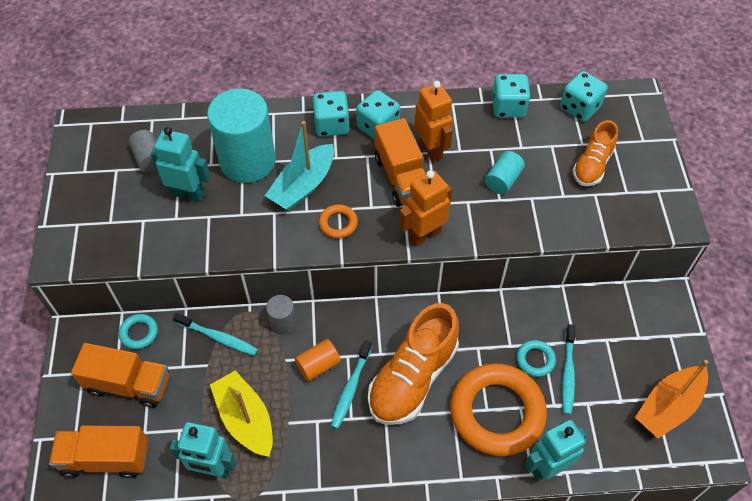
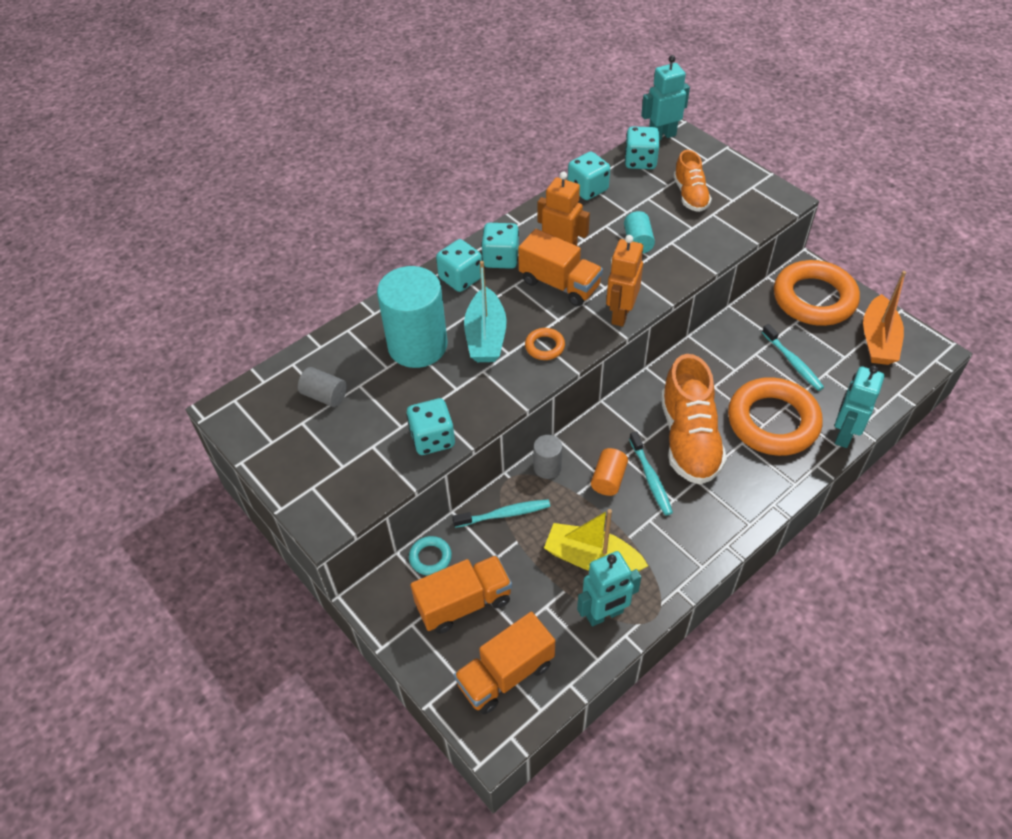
camera: 35 degrees left, 5 degrees down
(187, 243) = (432, 438): none -> turquoise dice
(188, 194) = (392, 401): turquoise robot -> turquoise robot (661, 136)
(535, 360) = (762, 368): turquoise ring -> none
(647, 329) = (814, 298): none -> orange ring

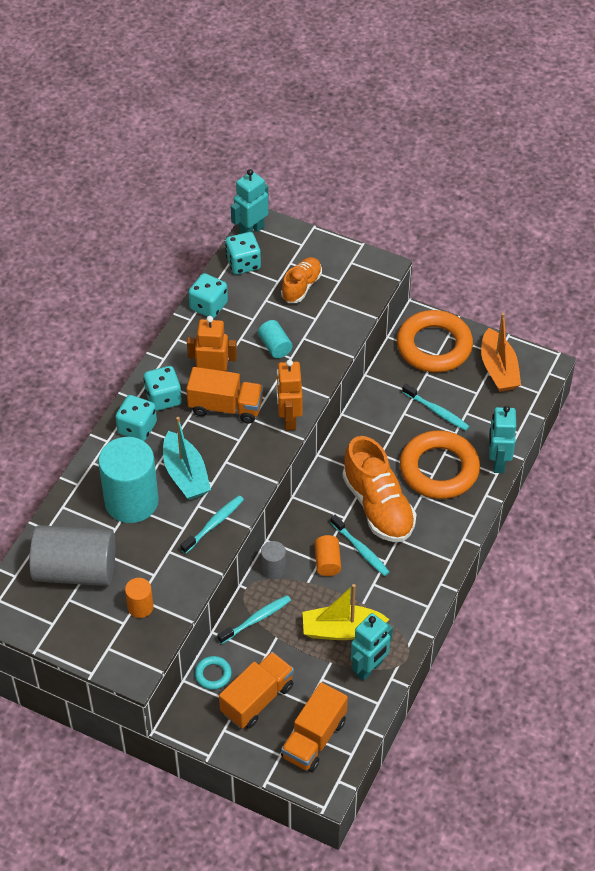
camera: 25 degrees left, 0 degrees up
(325, 395) = (75, 570): grey cylinder -> grey cylinder, size x2.17
(369, 455) = (140, 607): none -> orange cylinder
(432, 438) = (185, 576): turquoise dice -> none
(490, 395) = (214, 524): none -> turquoise toothbrush
(544, 346) = (239, 468): orange ring -> none
(690, 195) = (301, 286): orange shoe -> orange shoe turned 120 degrees counterclockwise

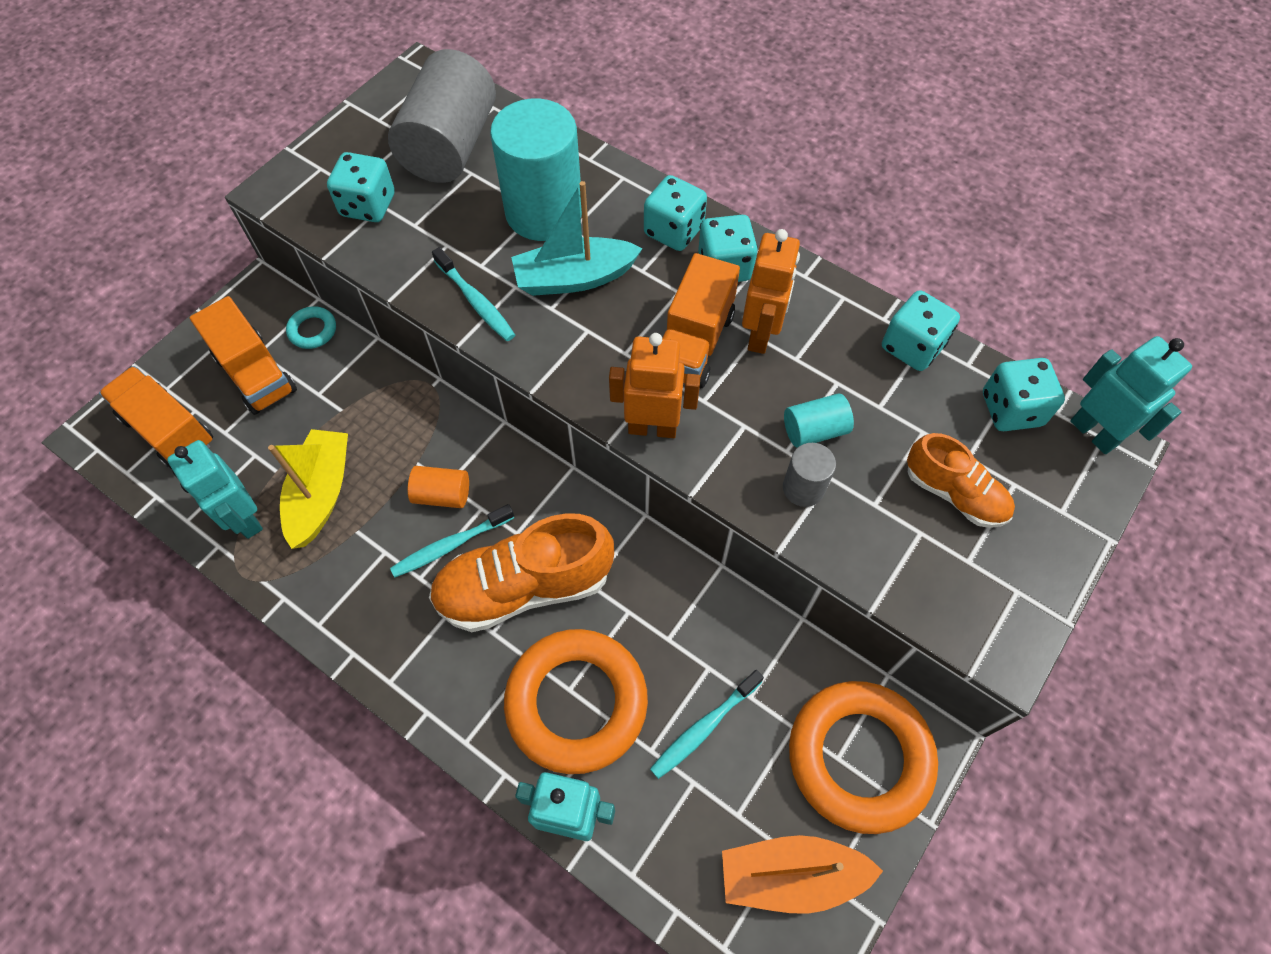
camera: 100 degrees right, 10 degrees up
(140, 607) = (368, 205): orange cylinder -> turquoise dice
(256, 619) = (377, 390): turquoise toothbrush -> none
(273, 569) = (452, 423): grey cylinder -> grey cylinder (803, 488)

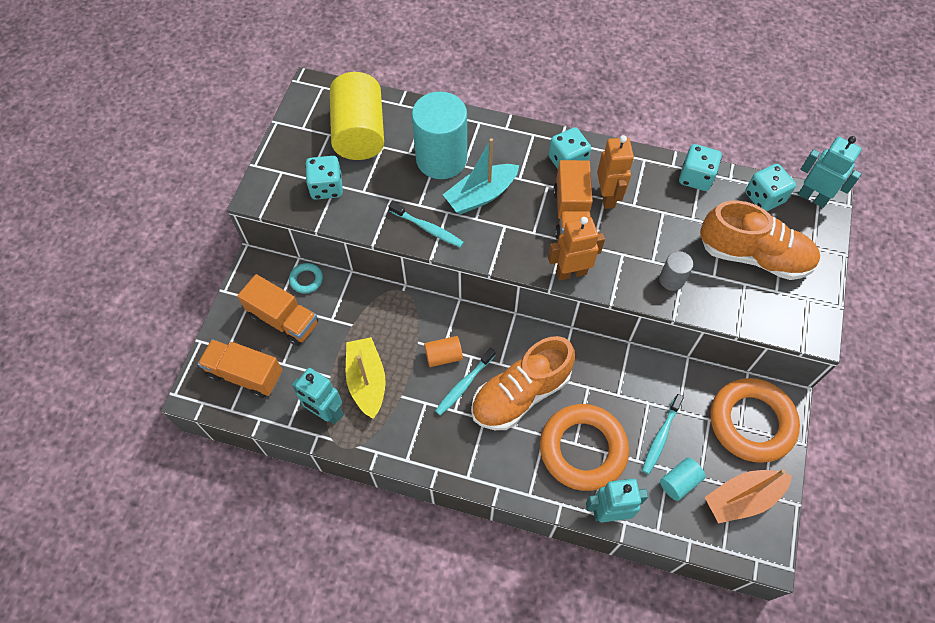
camera: 20 degrees left, 0 degrees up
(450, 146) = (359, 133): grey cylinder -> yellow cylinder
(673, 231) = (526, 147): turquoise dice -> none
(814, 430) = (663, 244): turquoise cylinder -> turquoise cylinder (679, 482)
(954, 493) = (753, 256): orange shoe -> orange shoe, size x1.71

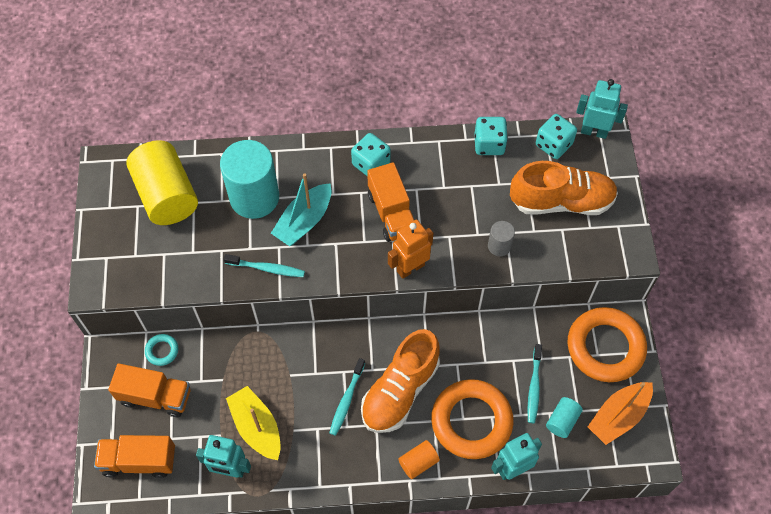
camera: 20 degrees left, 0 degrees up
(326, 187) = (156, 259): turquoise dice -> none
(443, 356) = (318, 380): orange cylinder -> orange cylinder (418, 462)
(607, 197) = (418, 187): orange robot -> none

